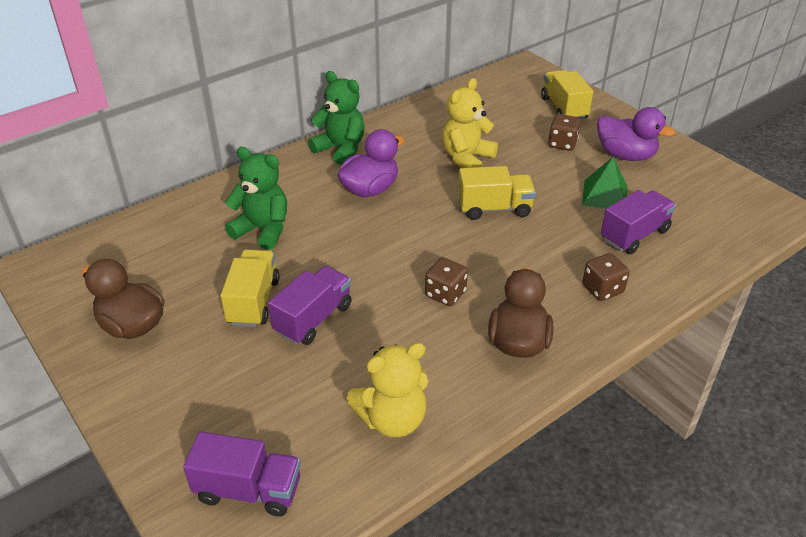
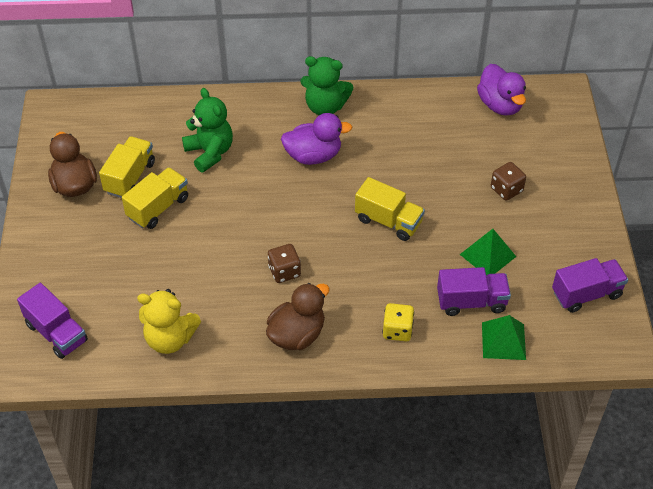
camera: 35 degrees right, 10 degrees up
(313, 319) = (183, 242): purple truck -> purple truck (586, 294)
(340, 149) = (325, 107): green teddy bear -> green teddy bear turned 120 degrees clockwise
(466, 158) = (413, 164): yellow teddy bear -> none
(563, 108) = (547, 154): yellow truck -> yellow truck (130, 177)
(602, 289) = (397, 330): brown dice -> yellow dice
(625, 155) = (548, 228): purple duck -> purple duck (500, 105)
(695, 251) = (503, 341): none -> green pyramid

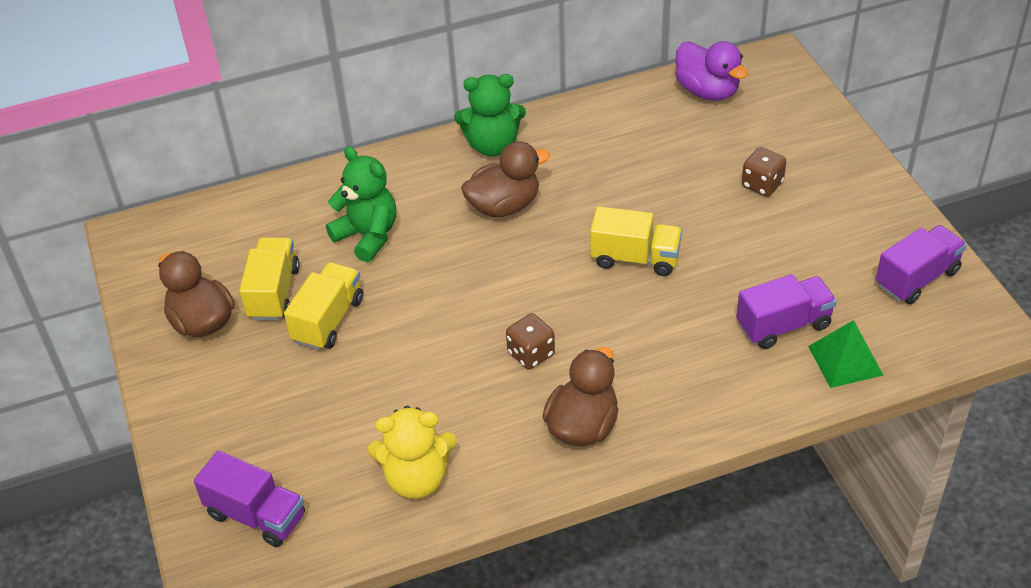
camera: 15 degrees left, 5 degrees down
(313, 156) = (504, 206): purple duck -> brown duck
(397, 330) = (708, 385): yellow dice -> none
(488, 255) = (777, 266): green pyramid -> none

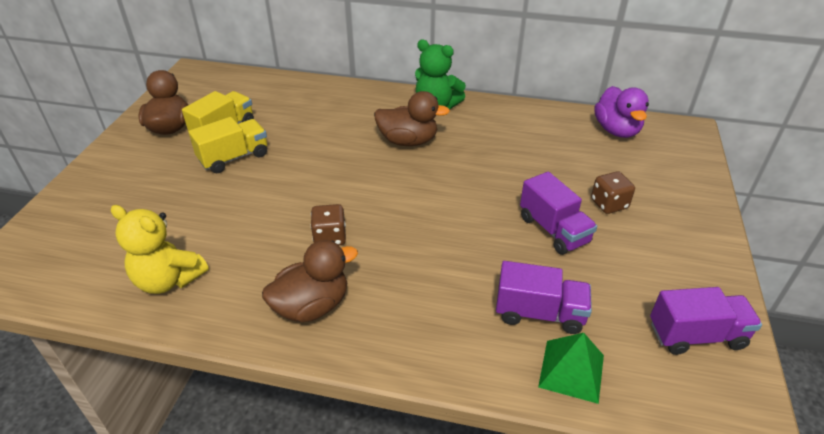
camera: 30 degrees right, 5 degrees down
(256, 515) = (58, 249): purple truck -> purple truck (553, 230)
(367, 236) = (309, 123): green teddy bear -> none
(635, 258) = (465, 210): yellow truck -> none

